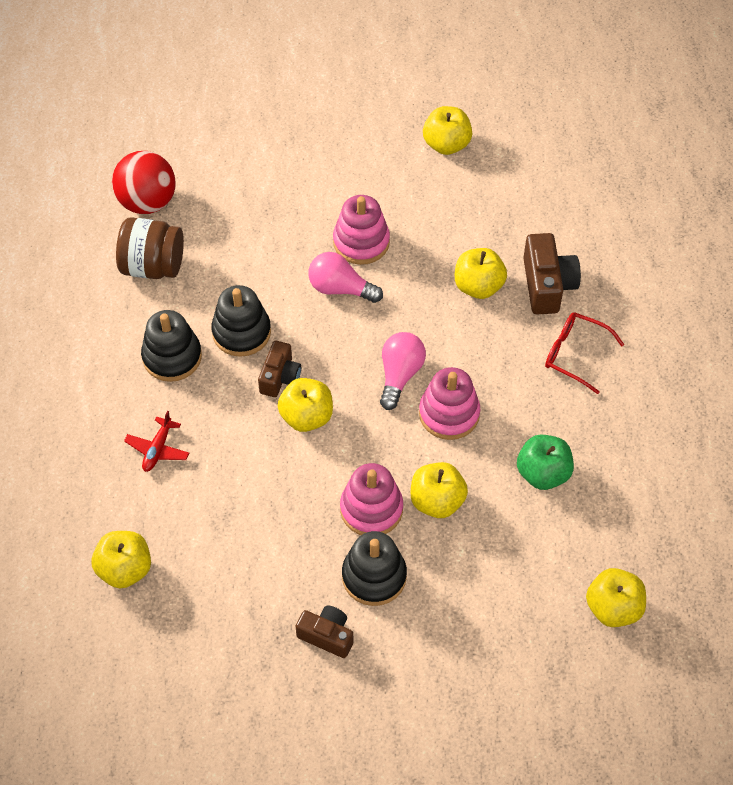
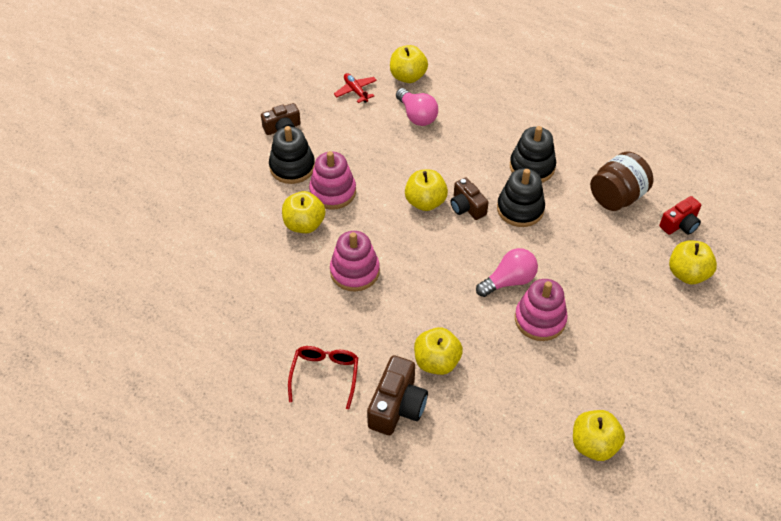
camera: 130 degrees right, 5 degrees down
(147, 202) = (680, 224): red ball -> red camera
(158, 449) = (470, 126): red plane -> red plane (355, 91)
(400, 375) = (409, 266): pink light bulb -> pink light bulb (417, 115)
(543, 473) = (264, 288): green apple -> none
(547, 285) = (397, 406): brown camera -> brown camera turned 105 degrees counterclockwise
(575, 355) = (325, 376): red glasses -> red glasses turned 60 degrees counterclockwise
(613, 608) = (150, 257): yellow apple -> yellow apple (687, 273)

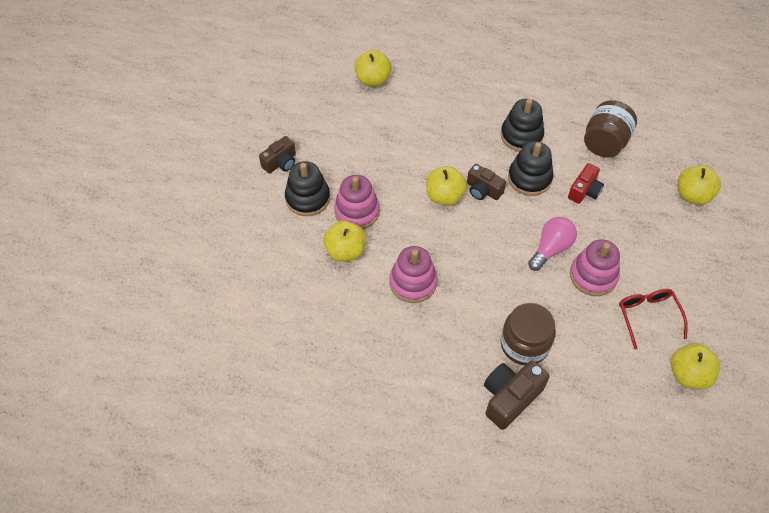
camera: 20 degrees left, 5 degrees up
(325, 376) = (433, 391): red glasses -> red glasses (648, 316)
(355, 91) = (331, 107): red plane -> none
(397, 406) = (510, 397): brown camera -> brown camera turned 135 degrees counterclockwise
(417, 115) = (398, 115): pink light bulb -> none
(436, 361) = (524, 344): yellow apple -> brown jar
(680, 224) = (666, 153): red camera -> red camera (584, 191)

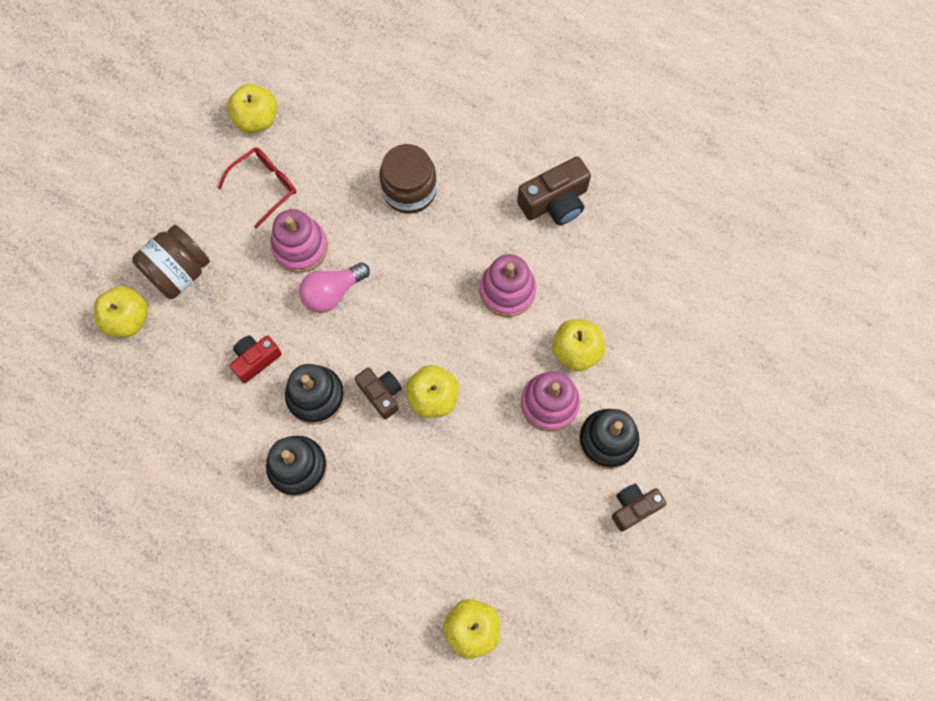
camera: 165 degrees left, 15 degrees up
(510, 397) = (446, 141): brown camera -> brown camera (555, 202)
(604, 143) = (193, 426): brown jar -> brown jar (179, 272)
(648, 316) = (264, 186): red glasses -> red glasses turned 135 degrees counterclockwise

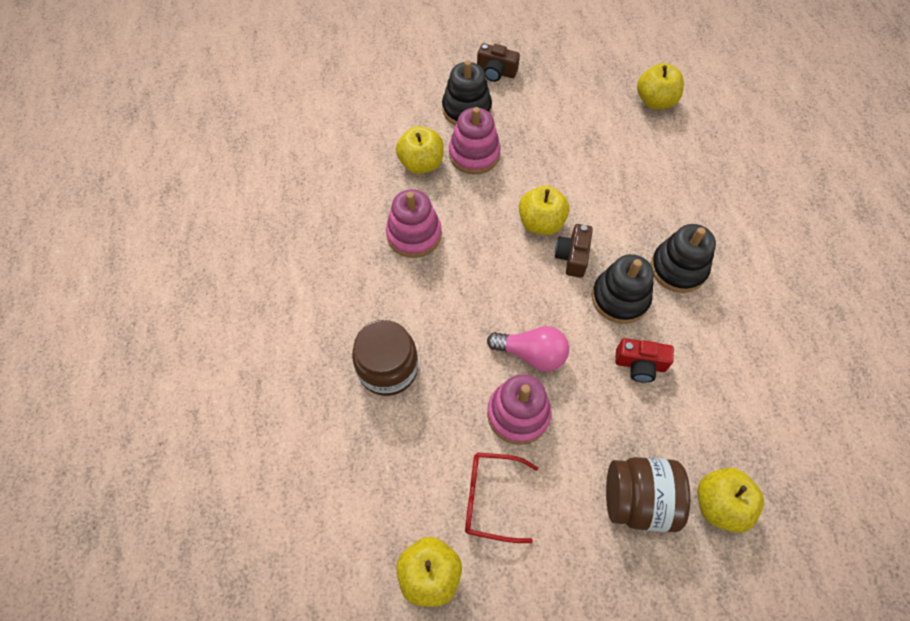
camera: 130 degrees left, 10 degrees down
(555, 202) = (308, 254): brown camera -> none

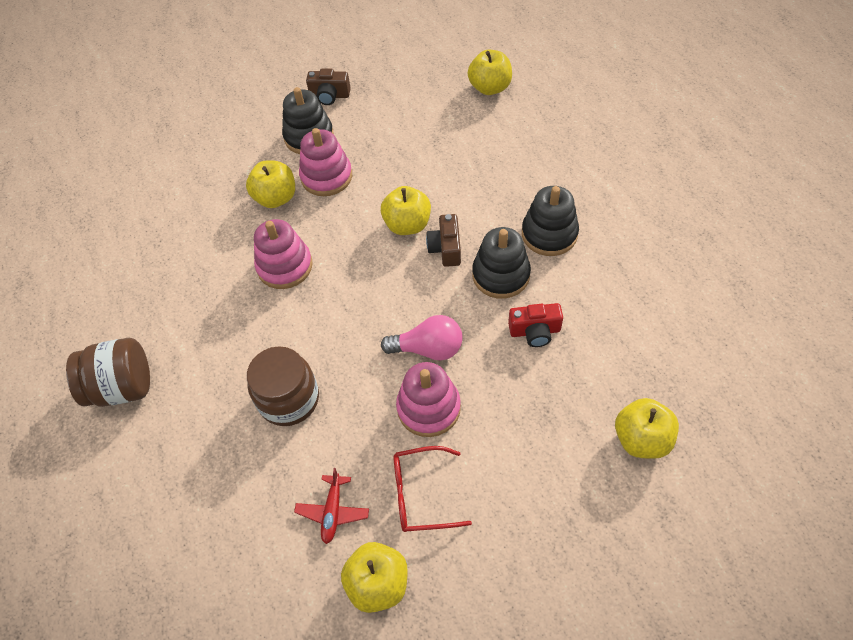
camera: 10 degrees left, 5 degrees down
(403, 491) = (333, 511): none -> red plane
(638, 500) = (563, 456): brown jar -> brown jar (122, 387)

